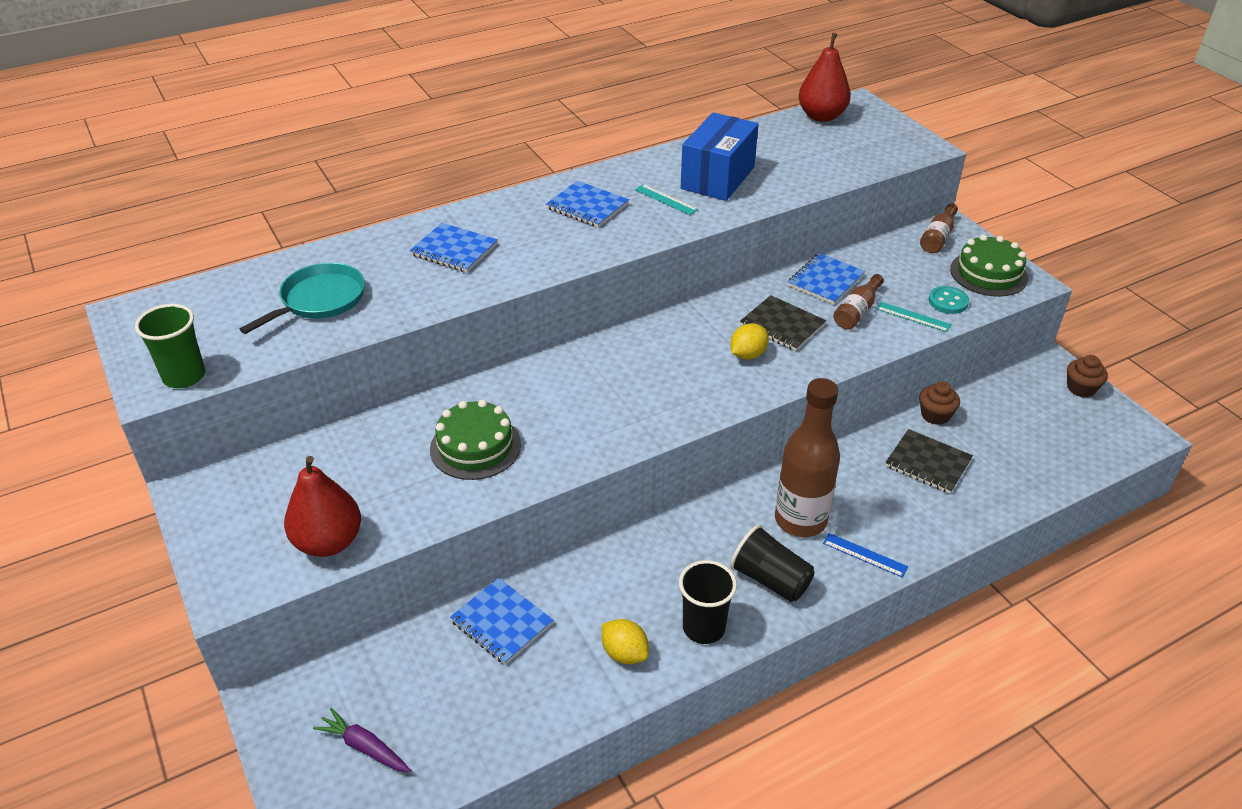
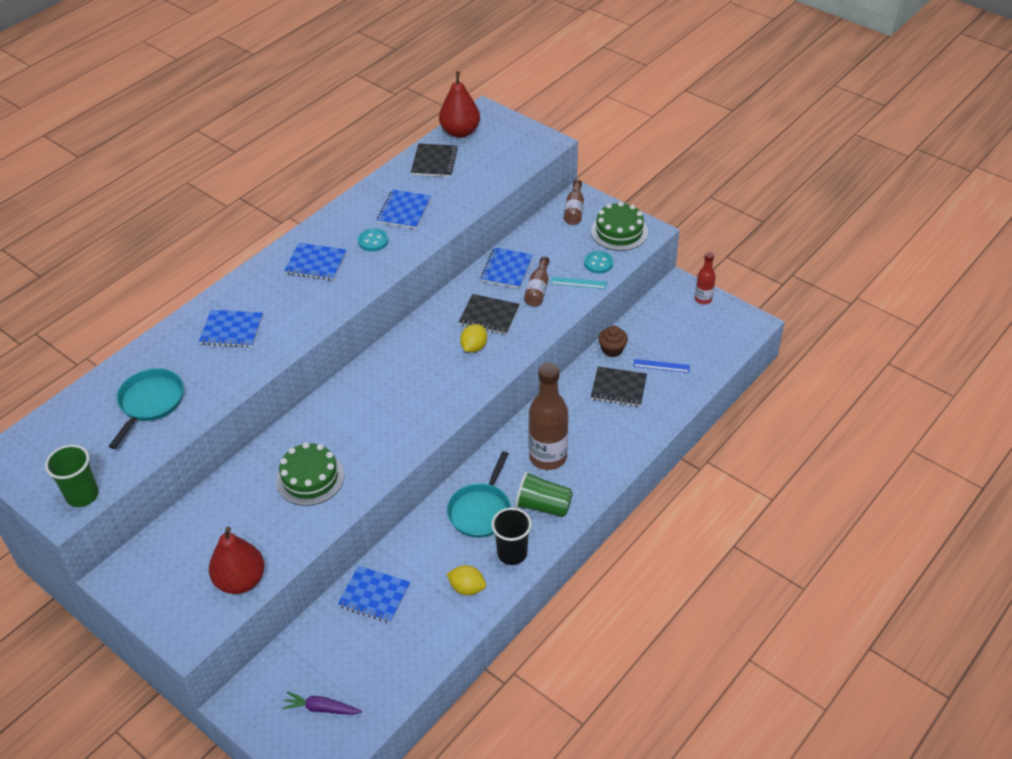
camera: 20 degrees left, 5 degrees up
(666, 199) = (373, 241): turquoise ruler -> turquoise button
(685, 560) = (481, 511): none -> turquoise pan
(718, 178) = (404, 211): blue box -> blue notebook
(770, 579) = (543, 506): black cup -> green cup
(776, 138) = (434, 162): none -> black notebook
(865, 555) = (599, 468): blue ruler -> blue ruler (661, 366)
(1081, 388) = (703, 299): brown cupcake -> red bottle

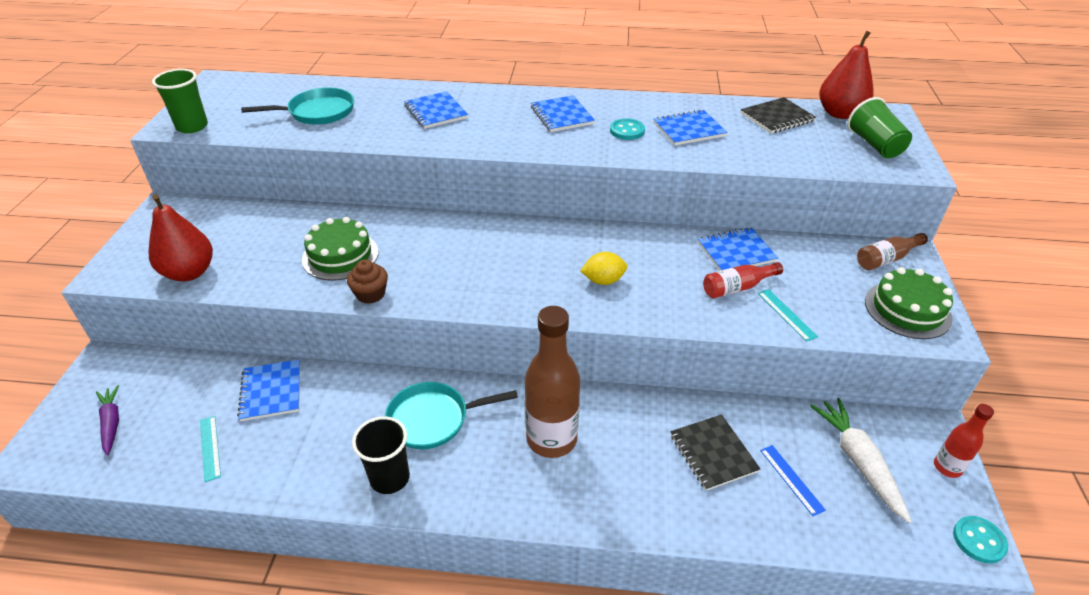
camera: 55 degrees right, 5 degrees down
(401, 649) = (210, 448): none -> turquoise ruler
(467, 588) = (318, 462): yellow lemon -> none
(489, 316) = (658, 270): black notebook -> none
(538, 289) = (737, 287): brown bottle -> red bottle
(543, 506) = (477, 472): green cup -> green cup (874, 145)
(598, 263) = (836, 316): turquoise button -> turquoise button (979, 540)
(612, 349) = (763, 416): brown cupcake -> brown cupcake (370, 294)
(672, 331) = (858, 462): none -> white carrot

